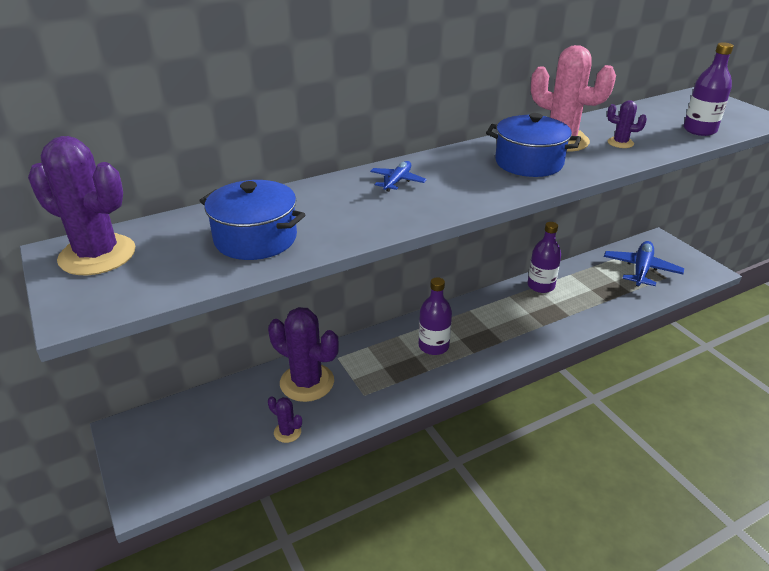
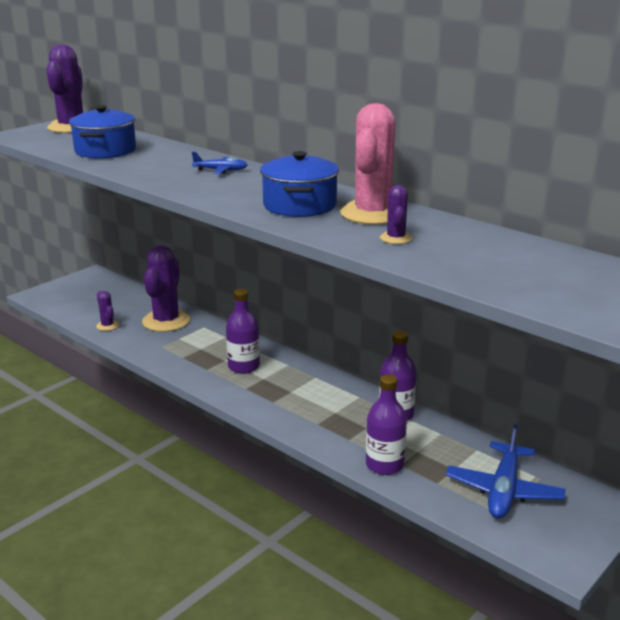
camera: 70 degrees right, 10 degrees down
(287, 432) = (107, 326): purple cactus -> purple cactus turned 45 degrees counterclockwise
(641, 269) = (503, 490): blue plane -> blue plane turned 105 degrees clockwise
(699, 130) = (492, 277): purple bottle -> purple bottle (384, 465)

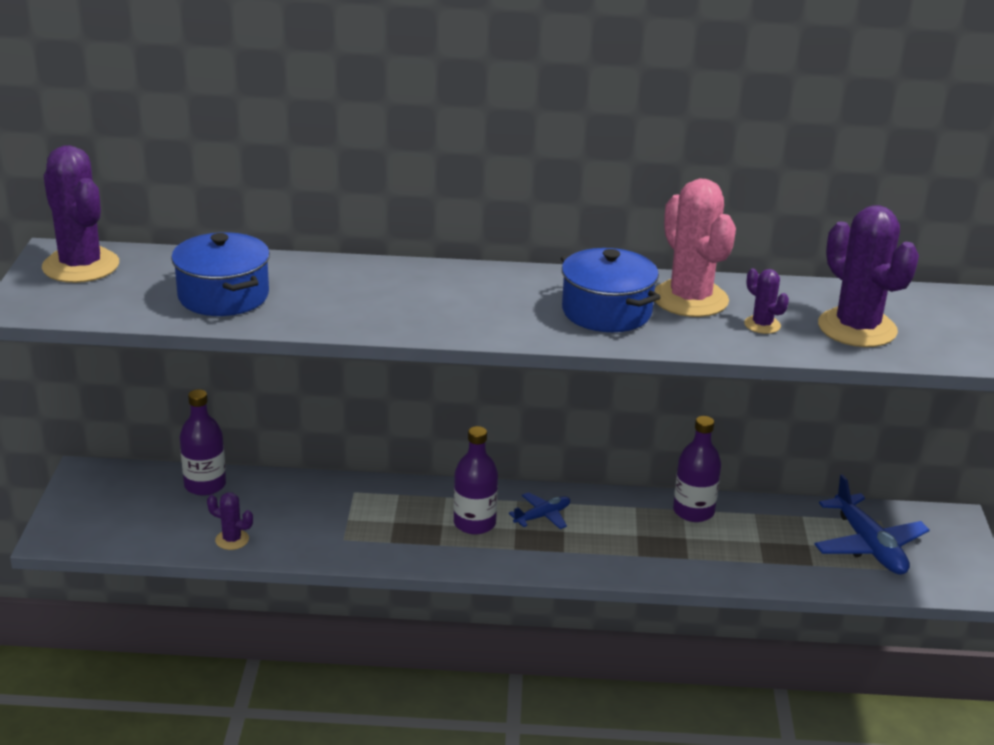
camera: 40 degrees left, 5 degrees up
(166, 321) = (297, 503): purple cactus -> purple cactus (857, 328)
(221, 170) = (430, 285): blue plane -> blue plane (542, 516)
(384, 465) = (751, 569): purple bottle -> purple bottle (205, 485)

